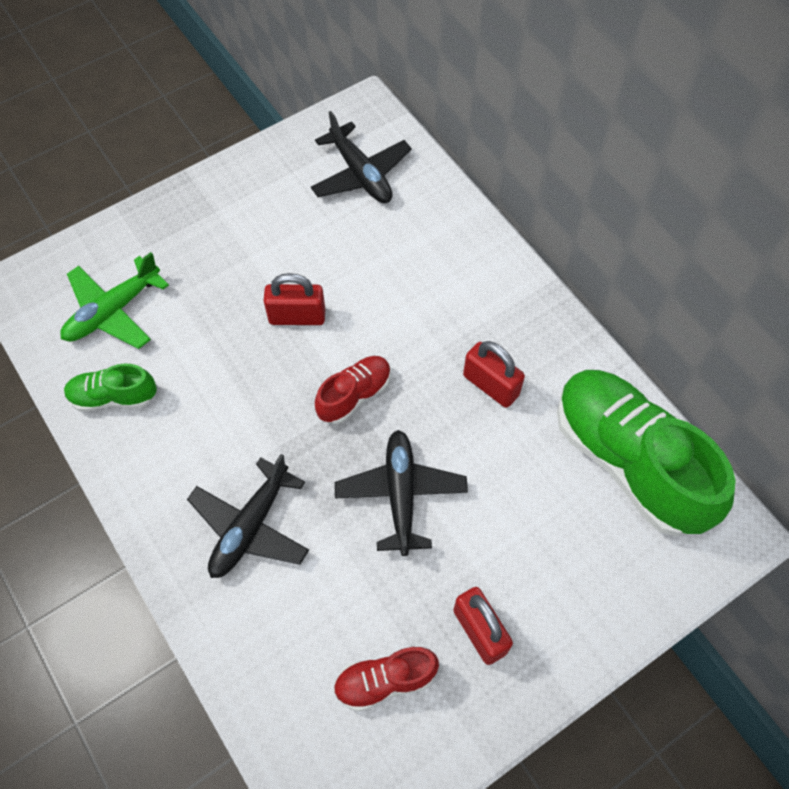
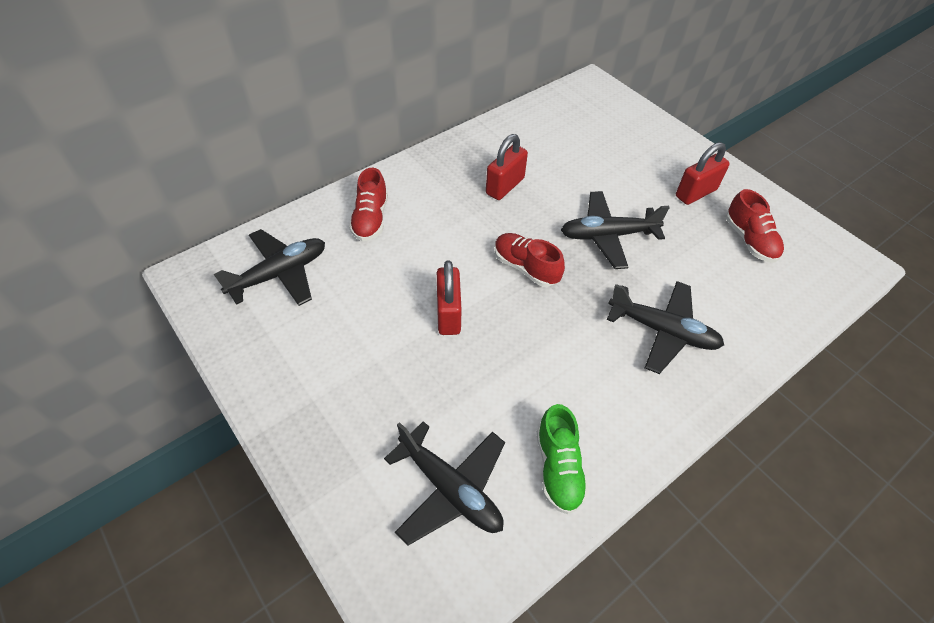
camera: 95 degrees left, 10 degrees down
(113, 311) = (450, 488): green plane -> black plane
(434, 246) = (370, 219): none -> red shoe
(628, 461) = (554, 122): green shoe -> none

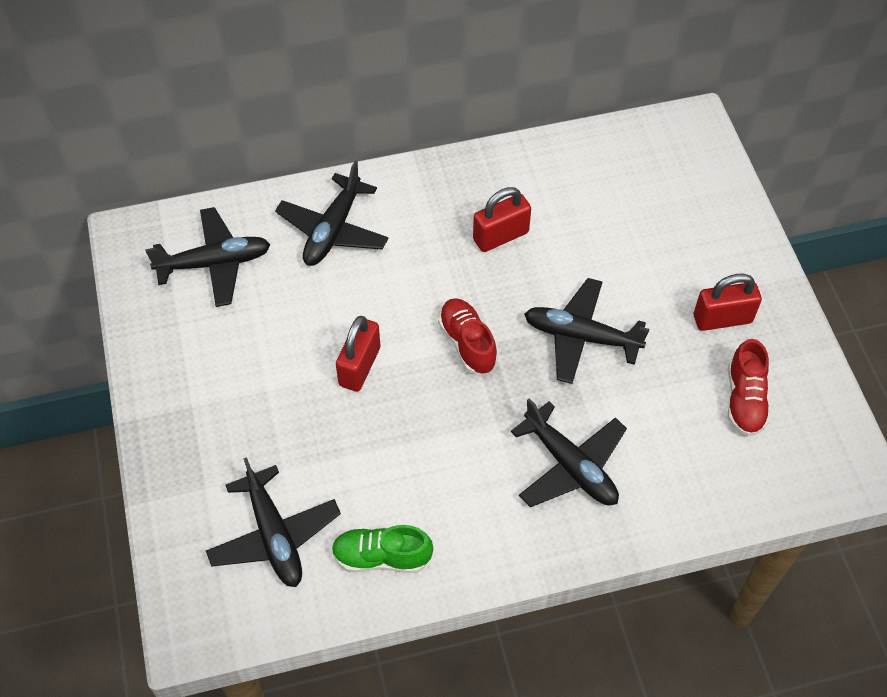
camera: 25 degrees right, 5 degrees up
(370, 219) = (333, 230): red shoe -> black plane
(558, 468) = (381, 557): green shoe -> green shoe turned 75 degrees clockwise

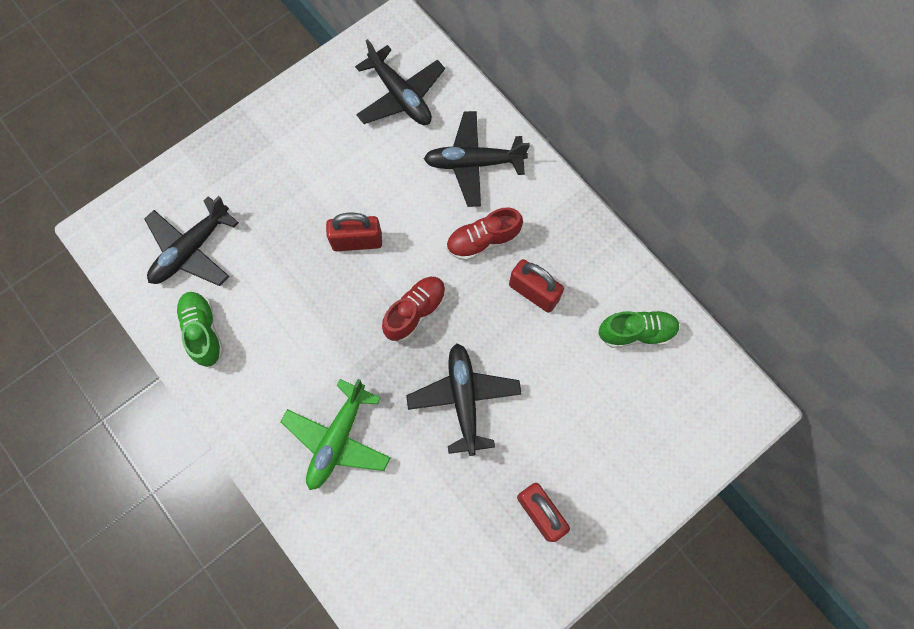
camera: 65 degrees right, 15 degrees up
(570, 465) = (338, 439): black plane -> green plane
(583, 173) = (636, 332): none -> green shoe
(744, 400) = (465, 562): red shoe -> red shoe (483, 241)

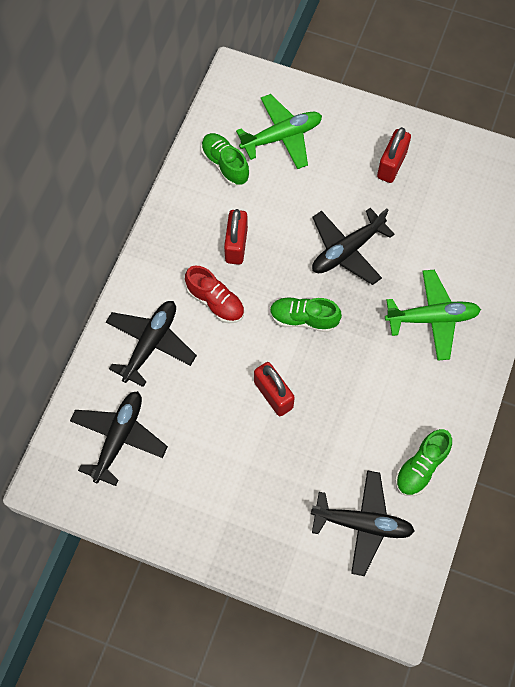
camera: 120 degrees left, 5 degrees down
(415, 311) = (303, 319): red shoe -> green shoe
(474, 163) = (150, 344): black plane -> black plane turned 120 degrees counterclockwise
(641, 412) = (281, 137): none -> green plane

